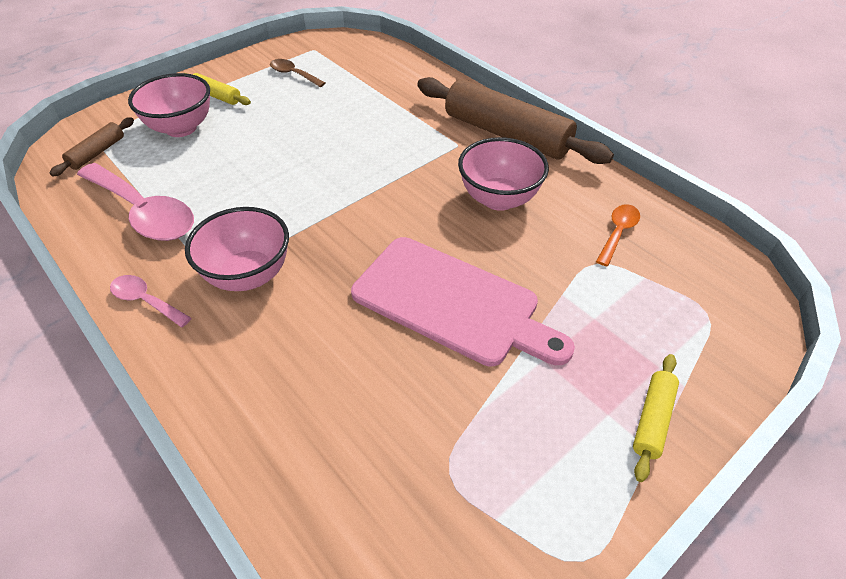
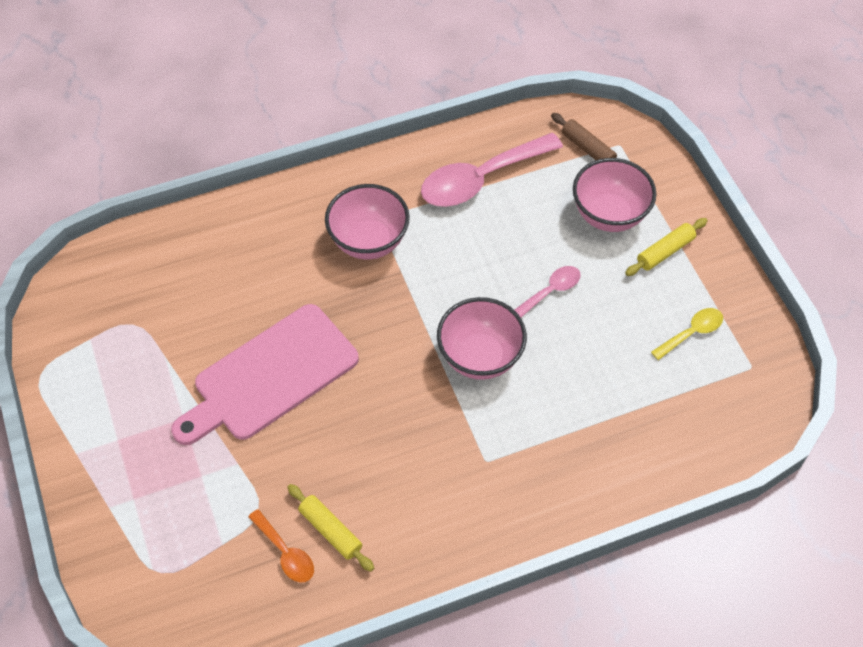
camera: 110 degrees right, 10 degrees up
(146, 301) = (371, 175): pink spoon -> pink spoon (550, 291)
(293, 74) = (691, 333): brown spoon -> yellow spoon
(499, 199) = (381, 465): pink bowl -> pink bowl (480, 357)
(507, 134) = (487, 520): brown rolling pin -> none
(652, 420) = (97, 467): yellow rolling pin -> yellow rolling pin (330, 531)

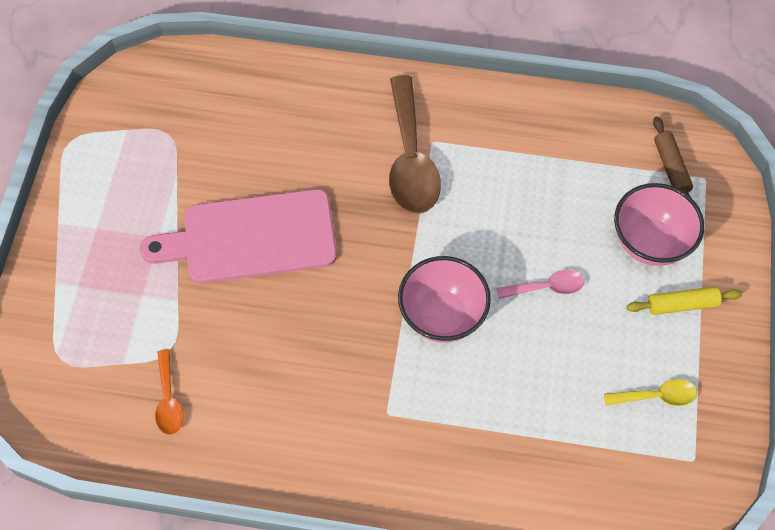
camera: 30 degrees right, 5 degrees up
(330, 531) = (216, 401): yellow rolling pin -> none
(369, 242) = (410, 158): pink bowl -> brown spoon
(481, 179) = (550, 148): pink spoon -> none

